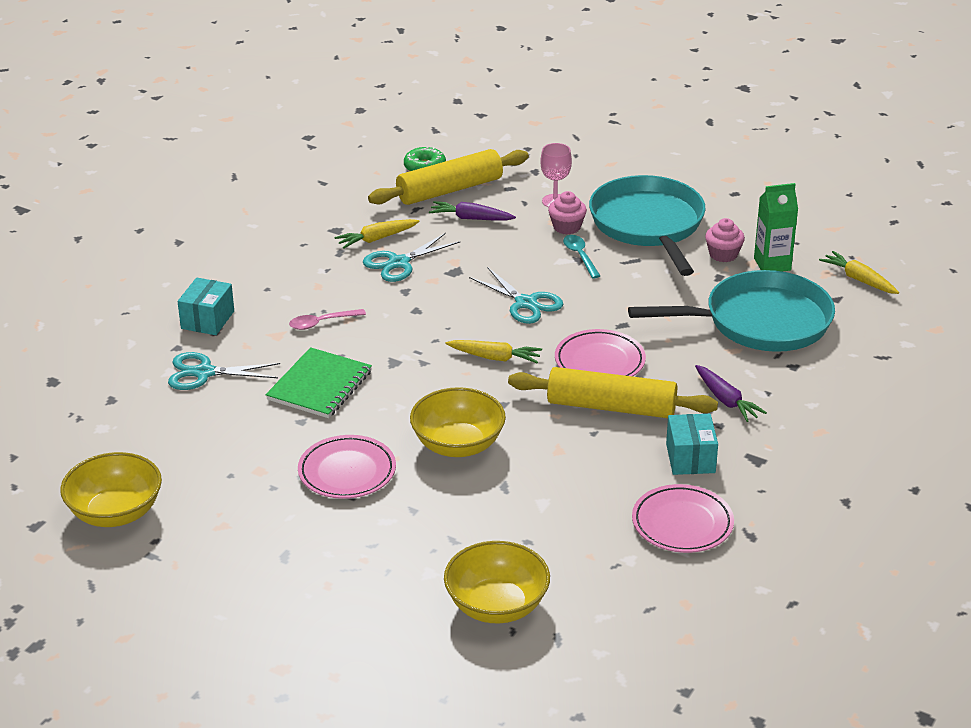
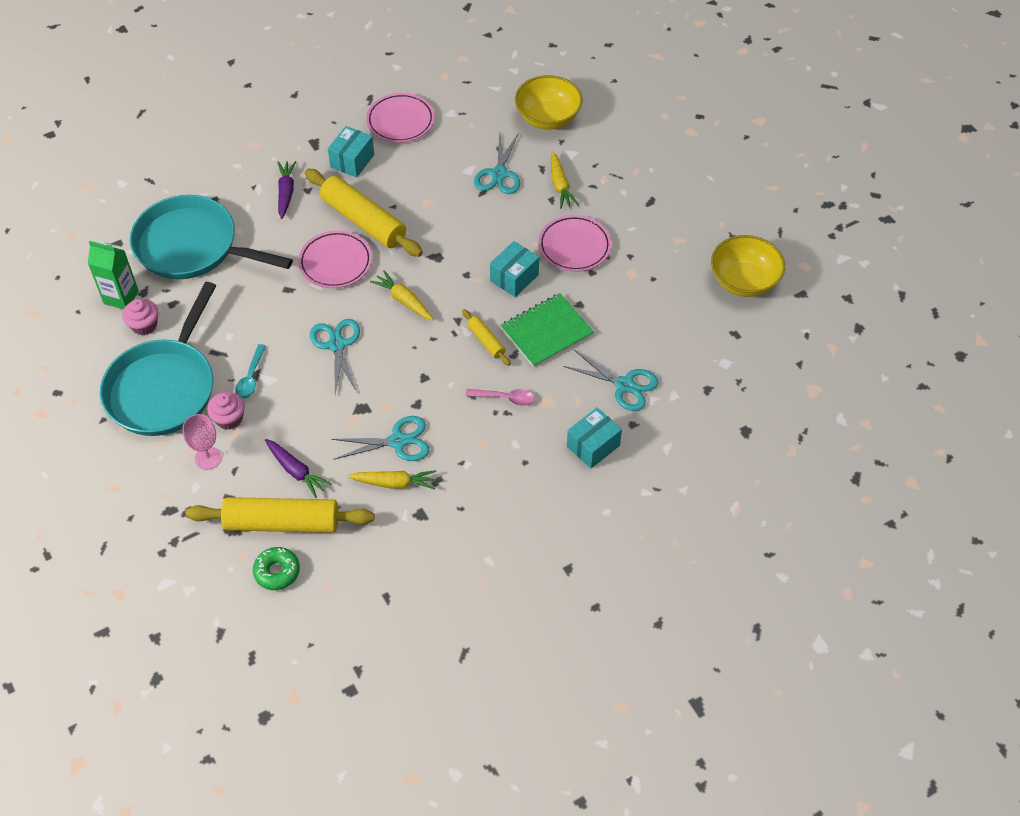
camera: 150 degrees left, 20 degrees up
(378, 356) = (486, 341): none -> yellow rolling pin
(393, 418) = (514, 278): none -> turquoise box
(458, 445) = (487, 236): yellow bowl -> none
(501, 512) = (499, 174): none -> turquoise scissors
(859, 280) = (80, 252): yellow carrot -> yellow carrot (560, 185)

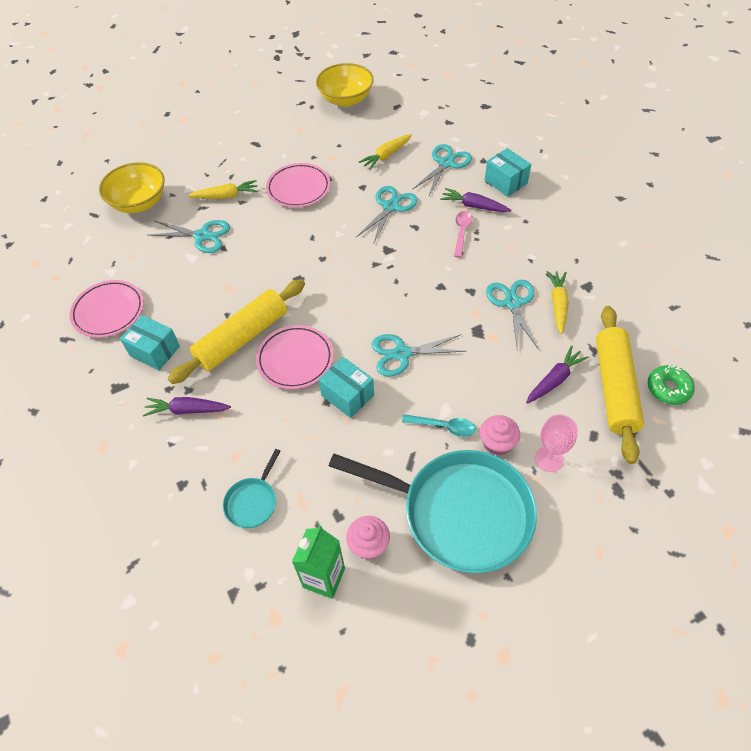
camera: 85 degrees left, 0 degrees up
(192, 246) = (253, 502): turquoise pan -> turquoise pan, size x0.42
(404, 300) = (349, 303): yellow carrot -> yellow carrot (386, 155)
(486, 341) = (400, 245): yellow rolling pin -> none
(514, 278) = (329, 226): turquoise box -> turquoise box (347, 395)
(546, 332) = (391, 206): green notebook -> turquoise scissors
(549, 411) = (474, 206): none -> purple carrot

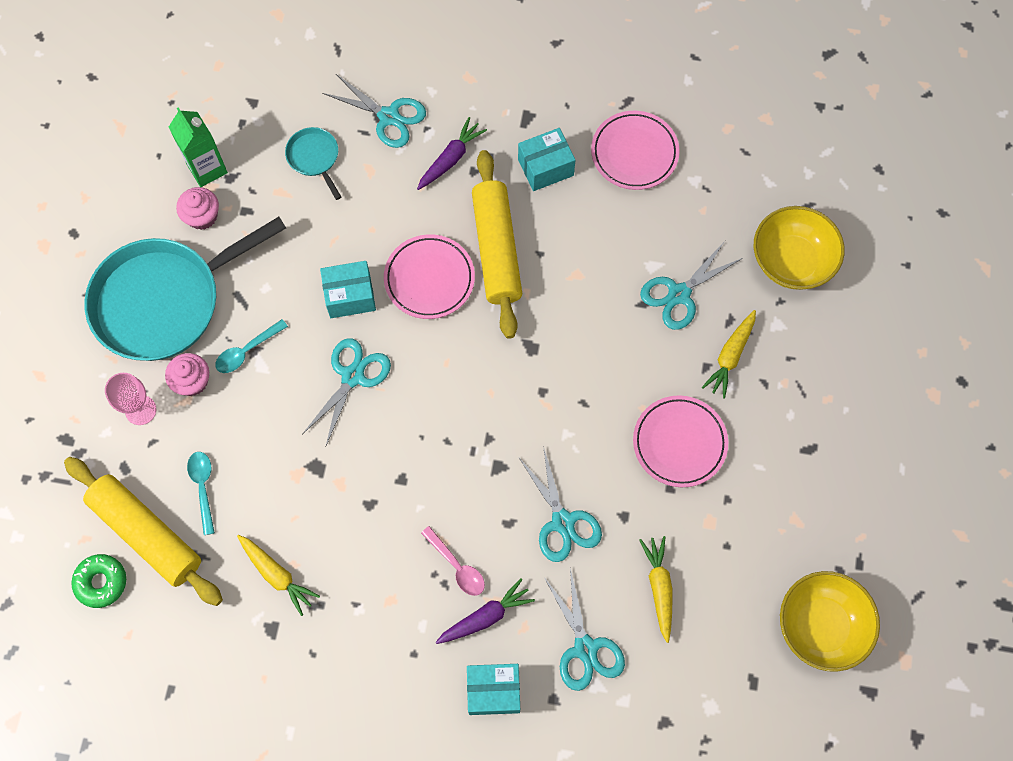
camera: 125 degrees right, 15 degrees up
(513, 303) = (318, 532): turquoise scissors -> turquoise scissors (389, 117)
(554, 380) = (203, 488): purple carrot -> turquoise spoon

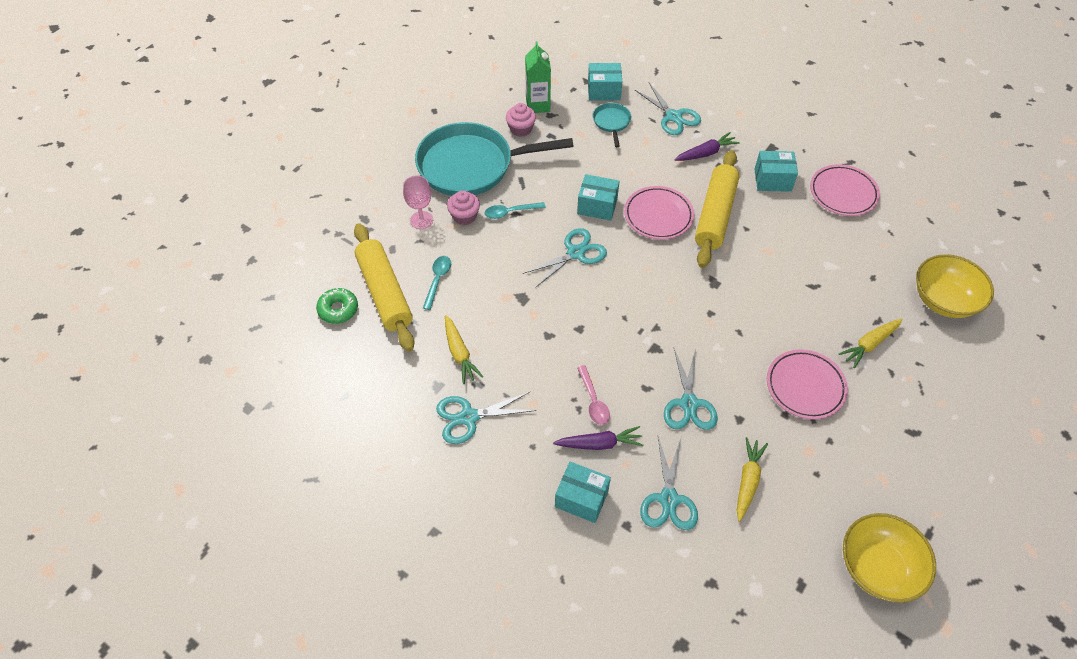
camera: 25 degrees right, 15 degrees down
(283, 110) = (604, 91): none -> turquoise box
(678, 294) = (843, 290): turquoise scissors -> turquoise scissors (468, 417)

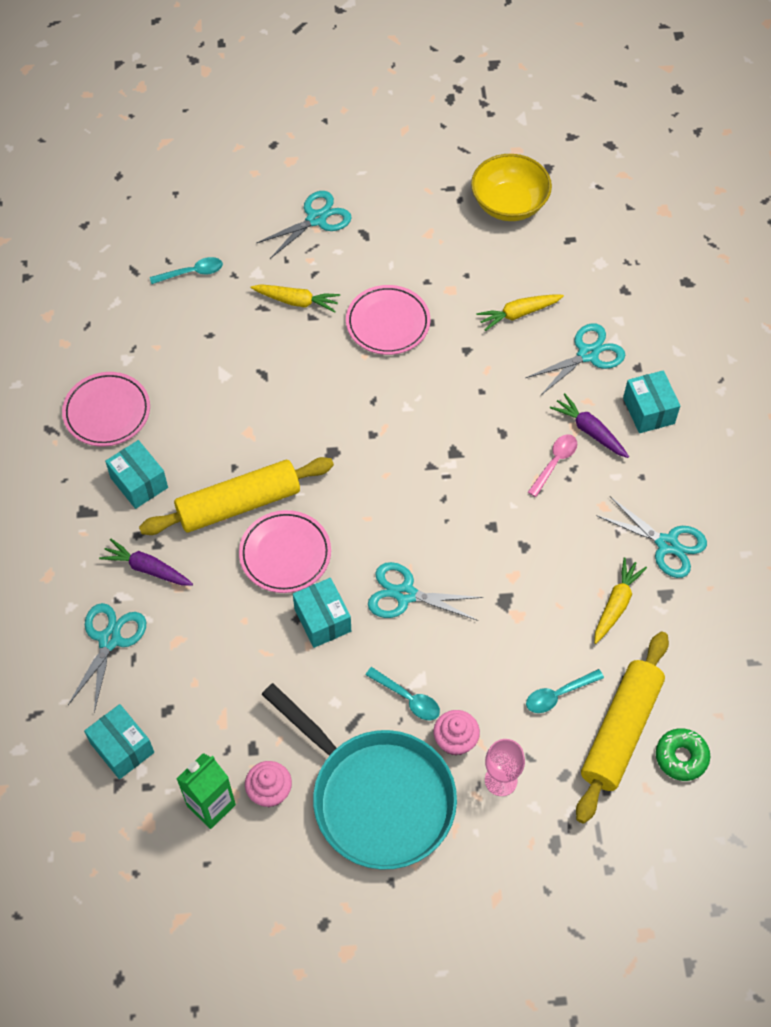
camera: 130 degrees left, 5 degrees up
(612, 122) = (174, 698): turquoise pan -> none
(689, 404) = (487, 393): turquoise scissors -> turquoise scissors (317, 219)
(943, 300) = (192, 273): yellow bowl -> turquoise spoon

